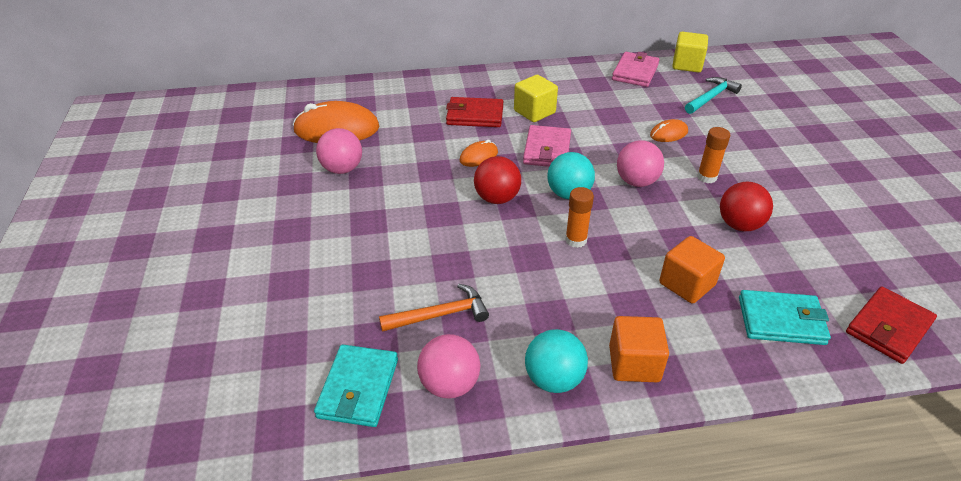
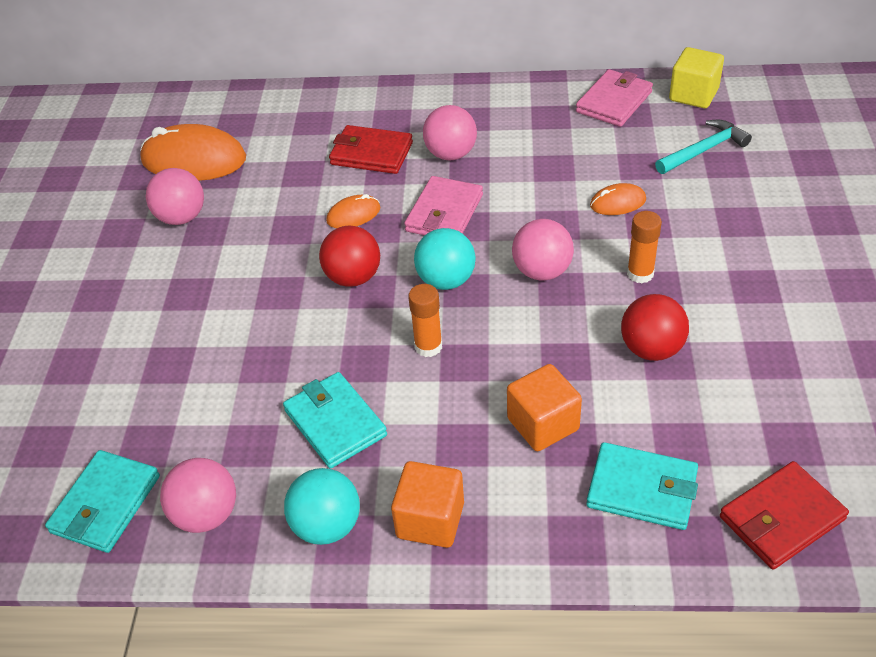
camera: 15 degrees right, 5 degrees up
(440, 315) = (228, 426): orange hammer -> none
(527, 302) = (335, 423): none -> turquoise wallet
(534, 112) = (451, 154): yellow cube -> pink ball

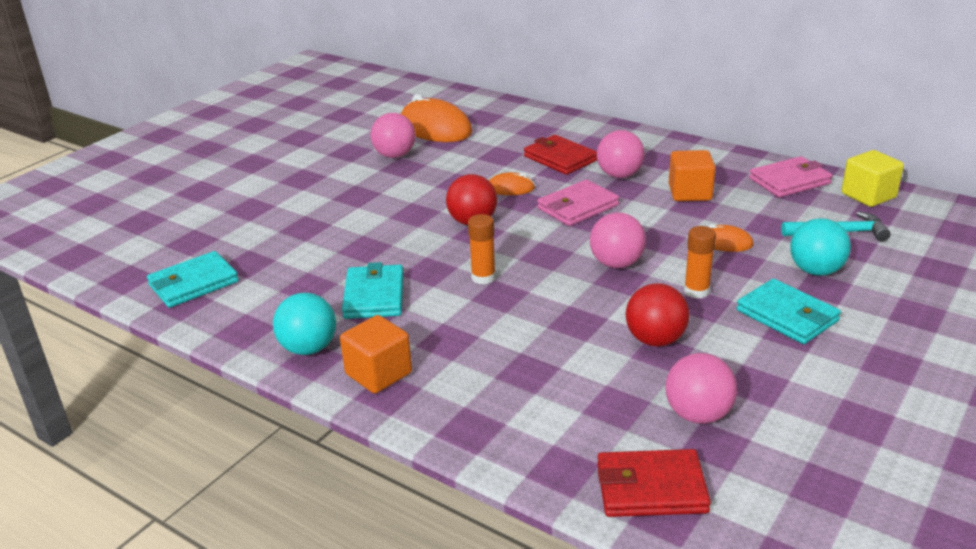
camera: 30 degrees right, 15 degrees down
(206, 514) = (243, 312): pink ball -> pink ball (698, 415)
(446, 280) = (537, 245): turquoise ball -> turquoise ball (816, 271)
(543, 424) = (519, 352): orange cube -> orange cube (690, 193)
(642, 489) = (553, 421): turquoise wallet -> turquoise wallet (787, 315)

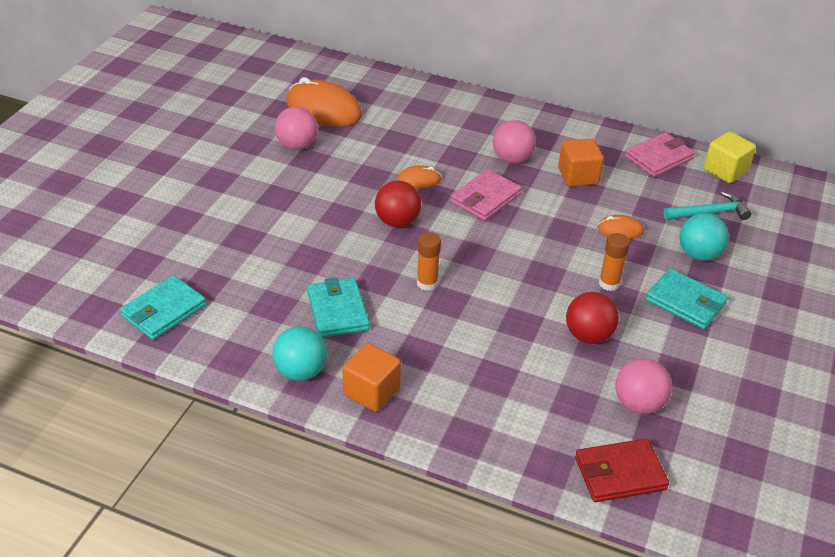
camera: 15 degrees left, 10 degrees up
(560, 158) = (453, 142): red wallet -> none
(616, 264) = (536, 259): pink ball -> none

